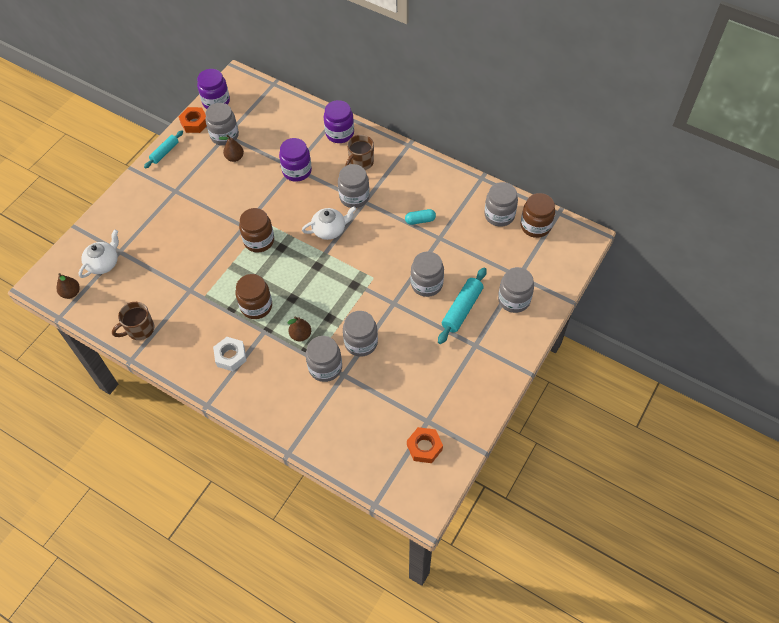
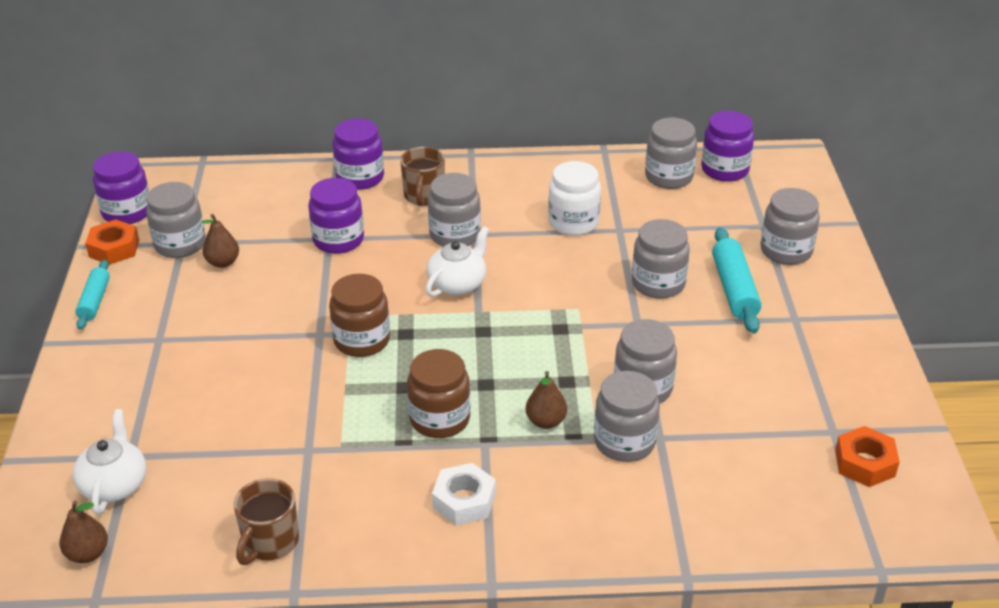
camera: 35 degrees left, 20 degrees down
(420, 220) = (573, 223): turquoise capsule -> white jar
(535, 226) = (725, 170): brown jar -> purple jar

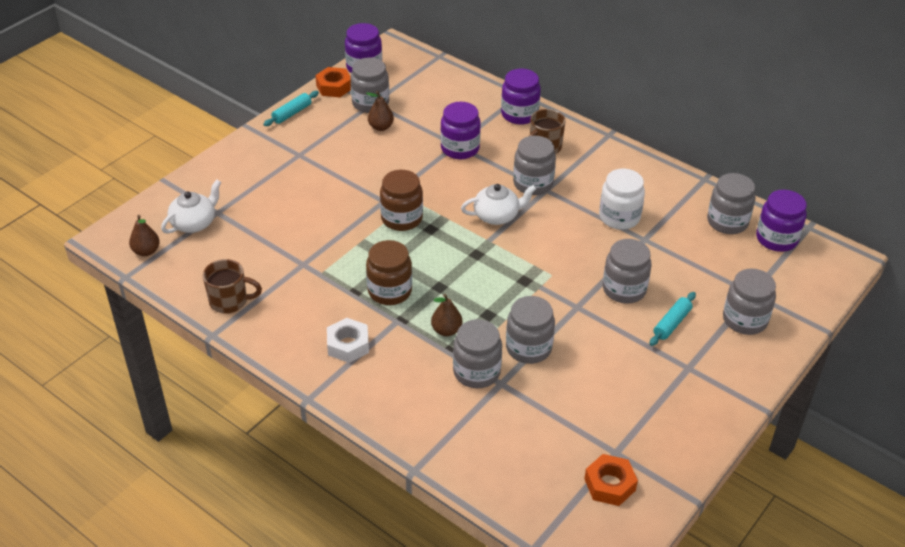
camera: 40 degrees right, 5 degrees up
(270, 542) = (230, 301): brown mug -> brown mug turned 150 degrees counterclockwise
(734, 289) = (672, 323): turquoise rolling pin -> turquoise rolling pin, size x0.65

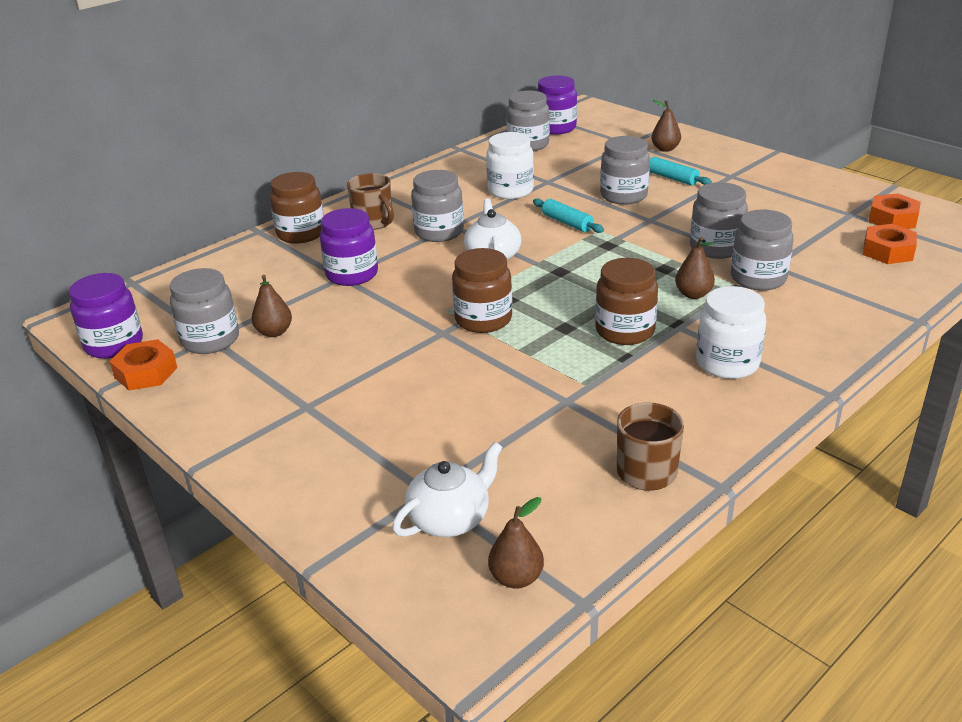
camera: 80 degrees left, 10 degrees down
(194, 223) = (450, 518): white teapot -> white teapot turned 90 degrees clockwise
(292, 113) = (192, 414): turquoise rolling pin -> turquoise rolling pin (567, 223)
(348, 345) = (727, 363): white nut -> white jar
(519, 114) = (301, 233): purple jar -> brown jar
(538, 469) = (888, 251): none -> orange nut
(744, 320) = (665, 149): grey jar -> brown pear

